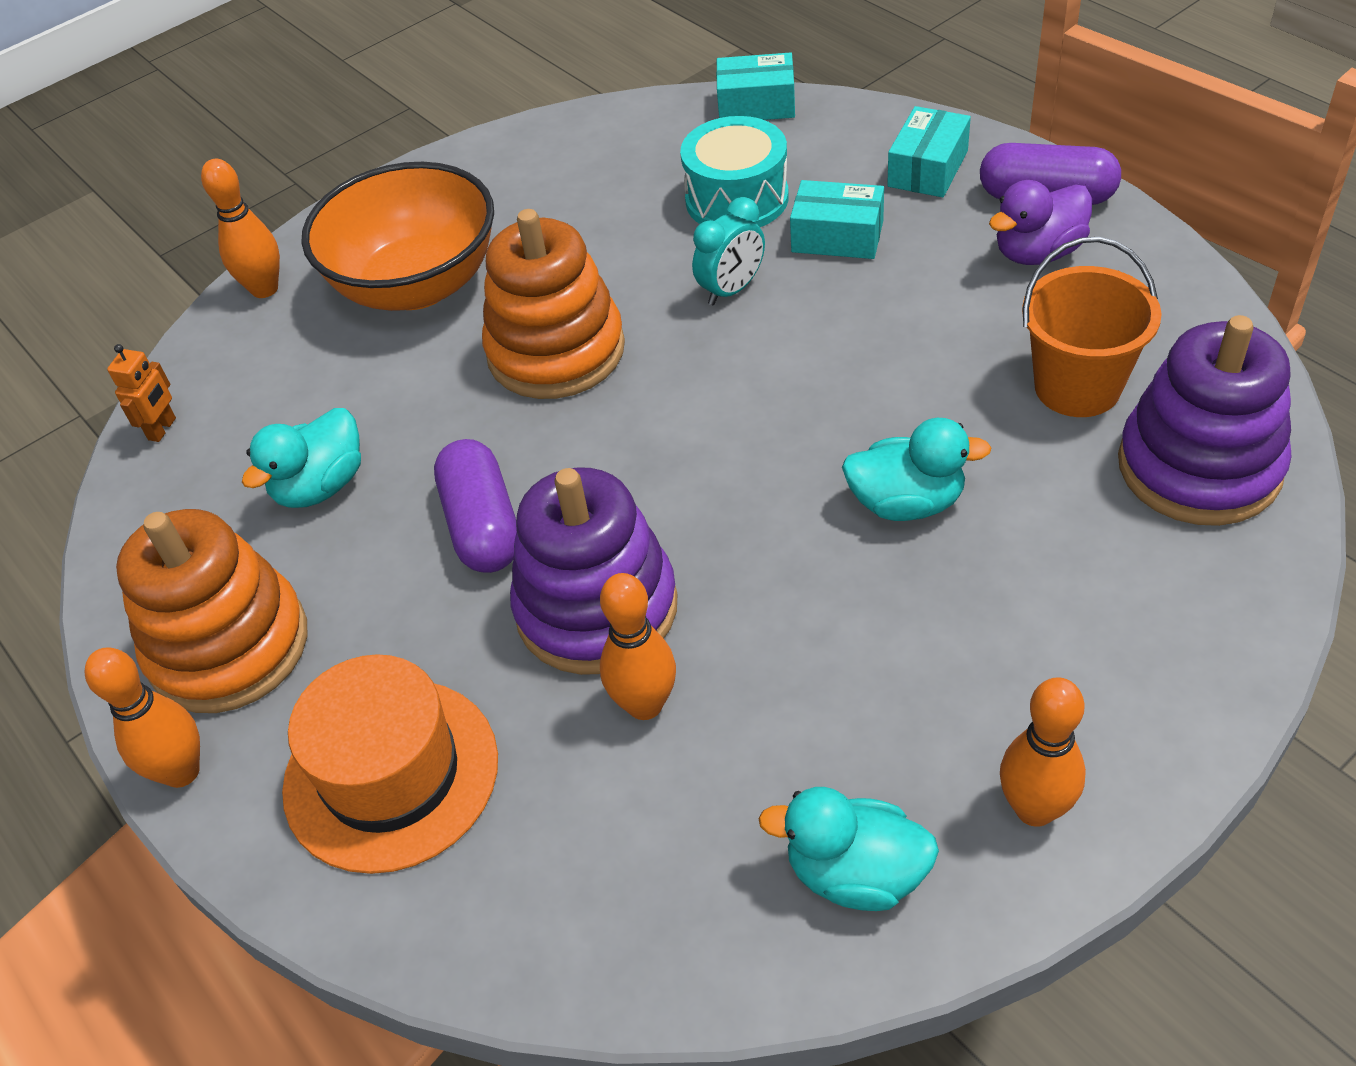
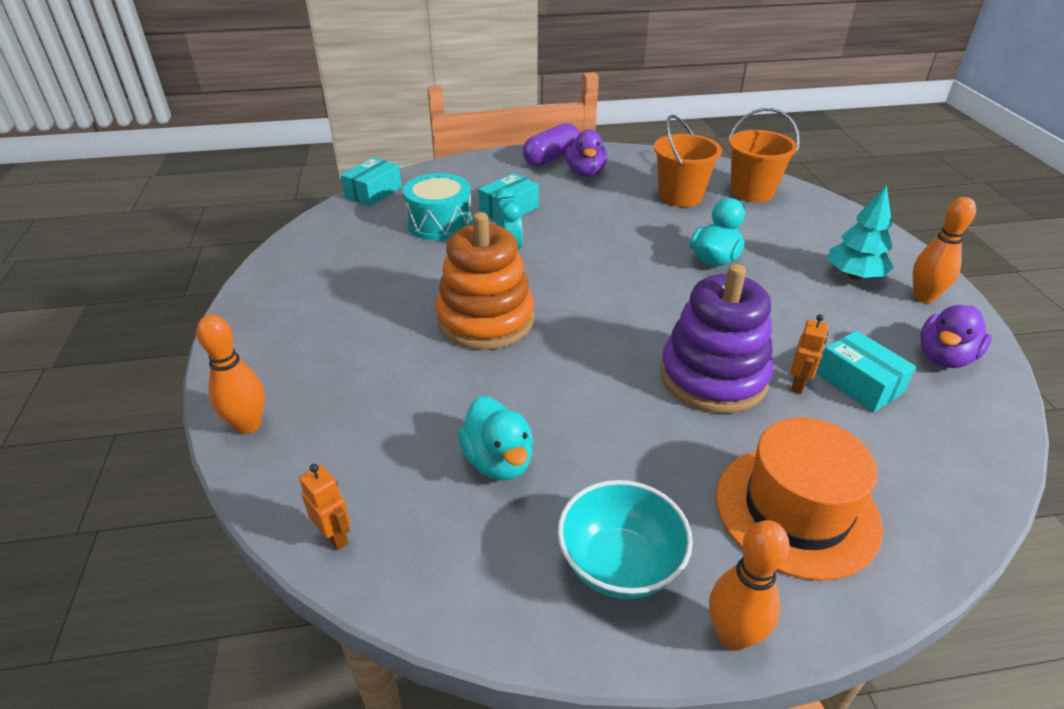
camera: 65 degrees left, 10 degrees down
(229, 646) = (620, 565): orange stacking toy -> turquoise bowl
(417, 285) = (350, 352): orange bowl -> none
(483, 525) = (607, 398): purple capsule -> none
(645, 704) = (798, 384): orange bowling pin -> orange robot
(855, 873) = (944, 357): turquoise duck -> purple duck
(928, 169) = (493, 173): turquoise box -> turquoise box (859, 383)
(1020, 693) = (854, 275): none -> turquoise tree
(1199, 466) = (752, 192): purple stacking toy -> orange bucket

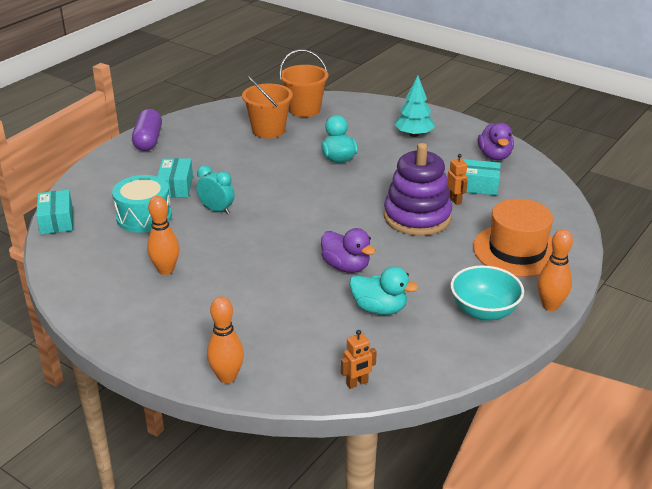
camera: 45 degrees left, 5 degrees down
(335, 536) = (357, 383): orange robot -> orange robot turned 150 degrees clockwise
(485, 320) = (267, 253): orange stacking toy -> none
(585, 173) = (187, 140): purple duck -> purple duck (346, 266)
(923, 297) = (455, 131): orange bowling pin -> orange bowling pin (166, 270)

